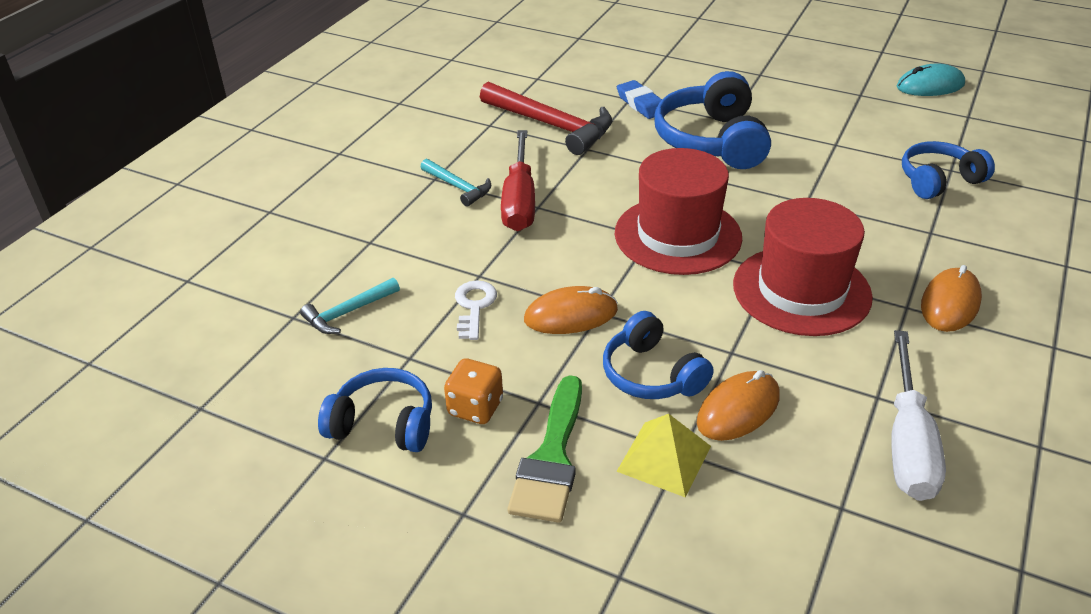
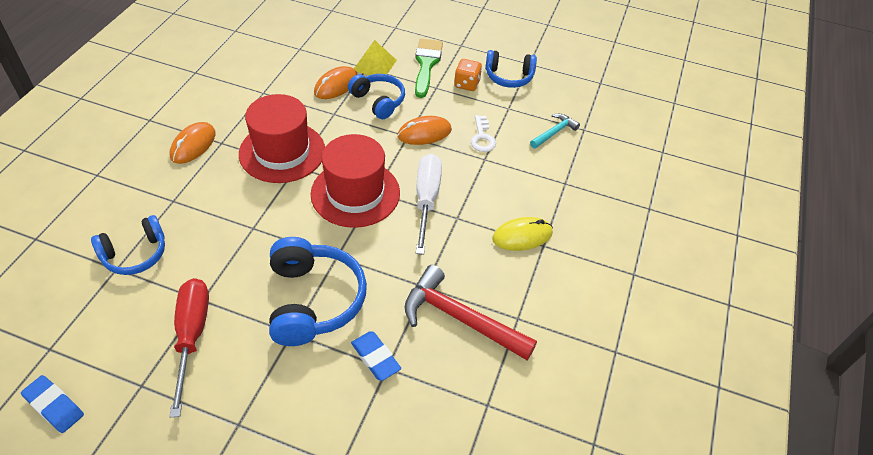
camera: 170 degrees right, 10 degrees up
(458, 187) = (522, 236): turquoise hammer -> yellow mouse
(519, 201) = (471, 223): red screwdriver -> red screwdriver (192, 336)
(908, 442) = (258, 72): white screwdriver -> white screwdriver (426, 200)
(930, 86) = (54, 406): turquoise mouse -> blue eraser

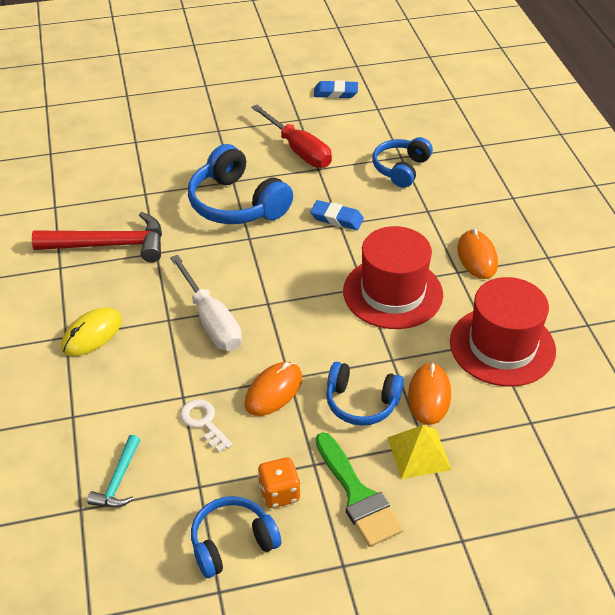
camera: 150 degrees right, 5 degrees down
(355, 193) = (284, 292): red hat -> red hat (502, 346)
(375, 358) = (158, 195): blue eraser -> blue eraser (336, 218)

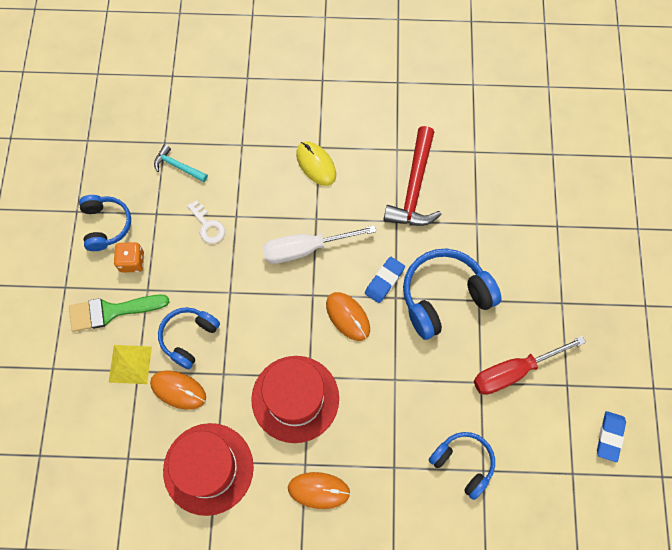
camera: 105 degrees right, 25 degrees up
(203, 422) = (208, 226): white key -> white key turned 75 degrees clockwise
(273, 391) = (220, 278): orange mouse -> orange mouse (348, 317)
(336, 218) = (403, 379): blue eraser -> blue eraser (384, 281)

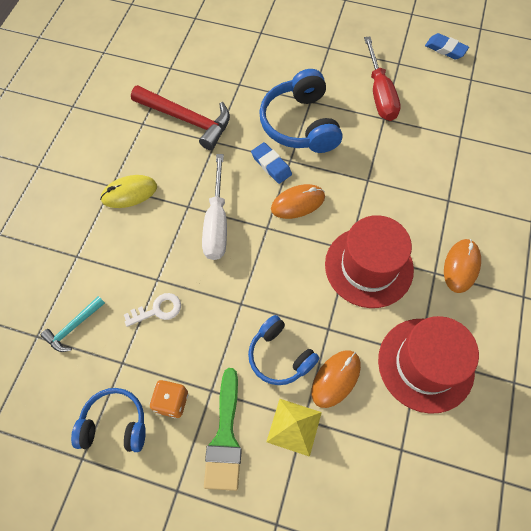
camera: 75 degrees left, 5 degrees down
(463, 463) = (452, 148): blue headphones -> none

